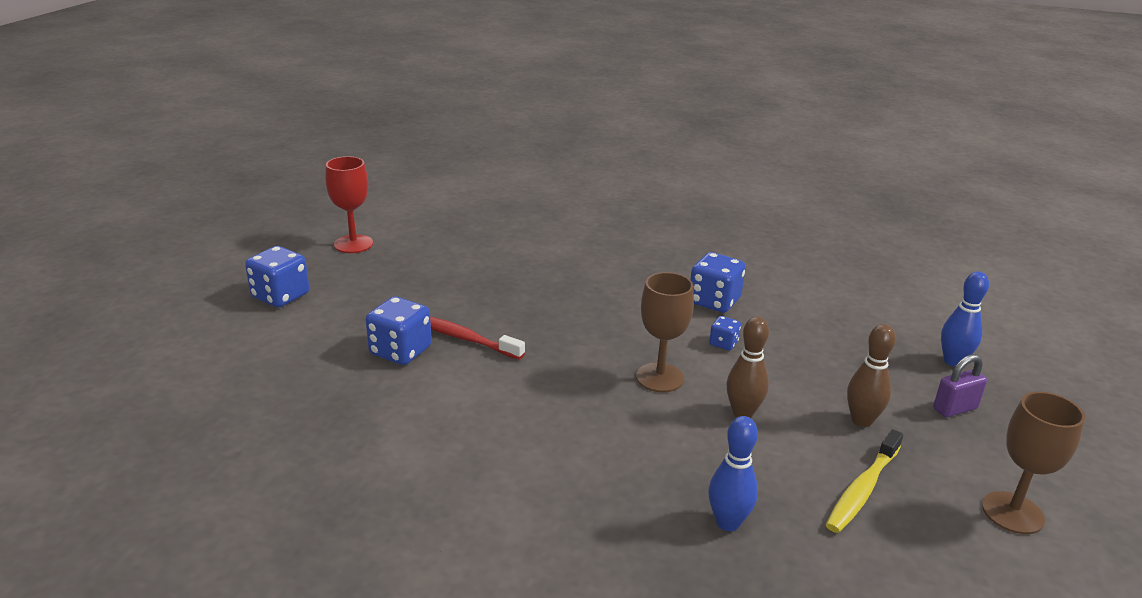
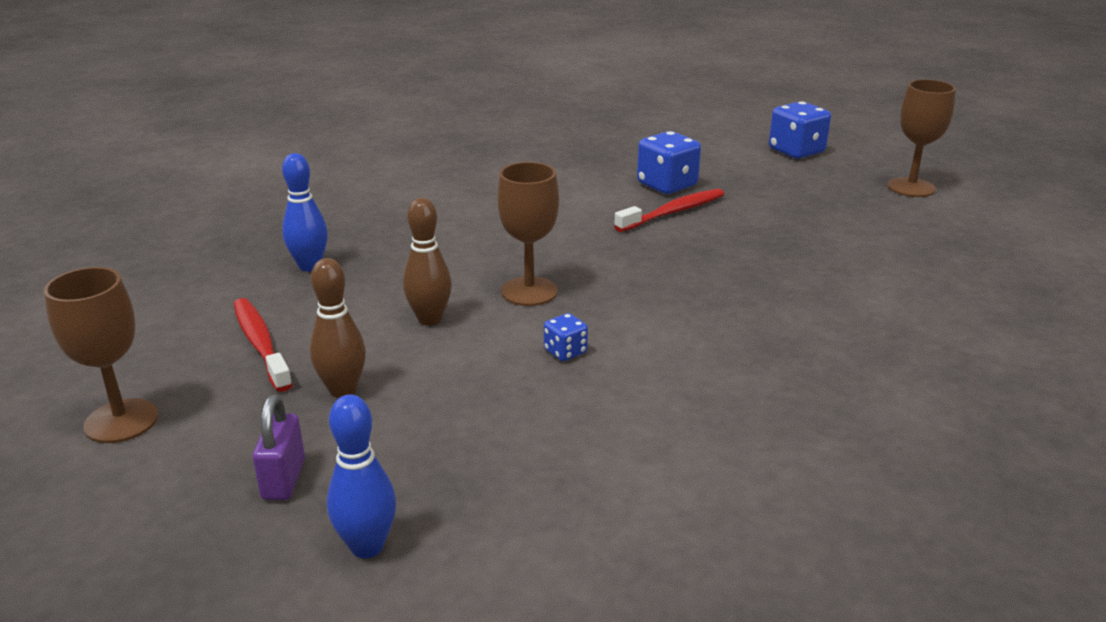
camera: 115 degrees right, 0 degrees up
(353, 244) = (911, 187): red goblet -> brown goblet
(714, 301) = (673, 380): blue dice -> none
(862, 489) = (260, 344): yellow toothbrush -> red toothbrush

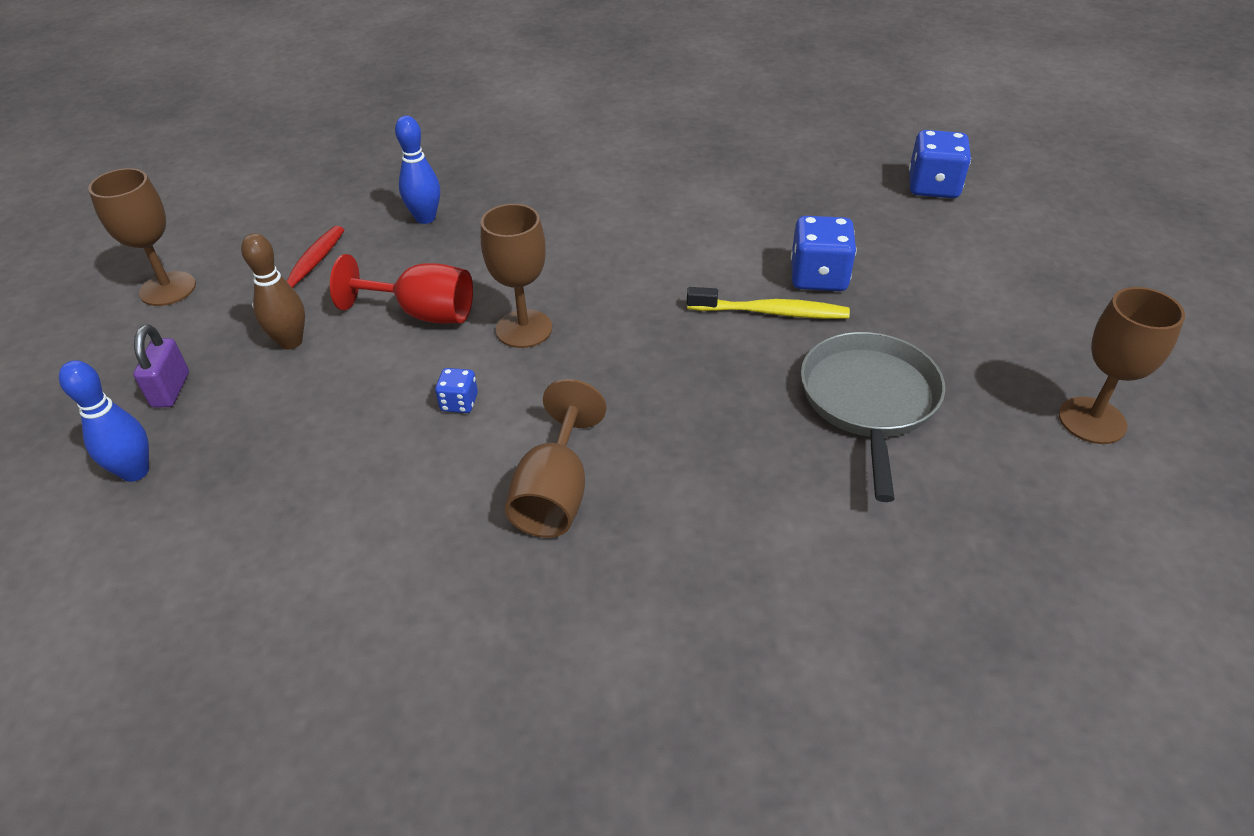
camera: 45 degrees right, 15 degrees up
(283, 479) = (171, 390): purple padlock -> purple padlock turned 45 degrees counterclockwise
(429, 319) = (423, 313): brown bowling pin -> red goblet
(673, 212) = (771, 312): red toothbrush -> yellow toothbrush
(726, 360) = (555, 493): none -> brown goblet
(796, 151) = (1035, 302): blue dice -> blue dice (933, 187)
(803, 227) = (869, 401): none -> grey pan

